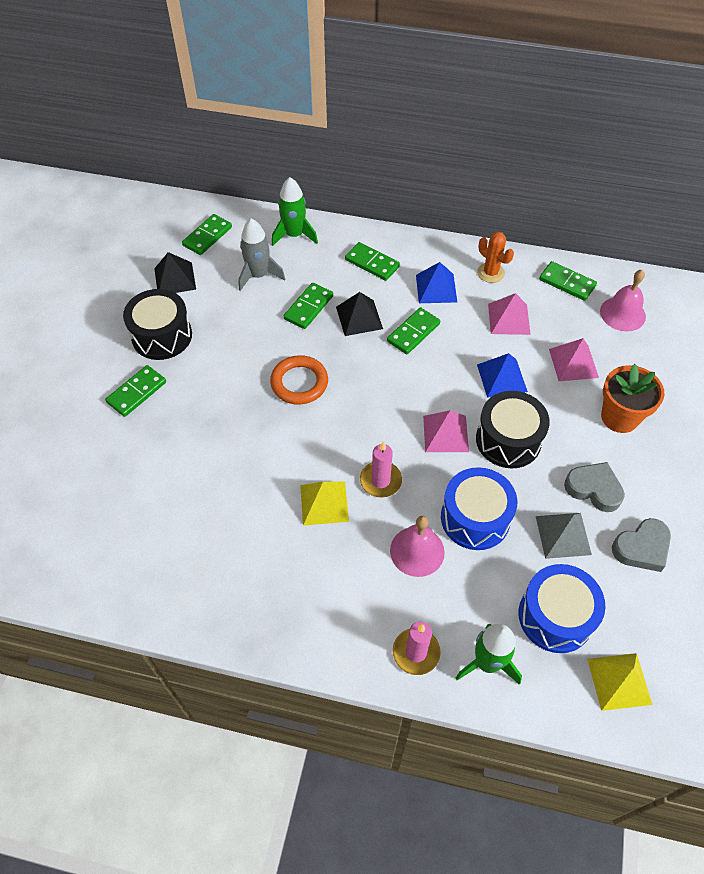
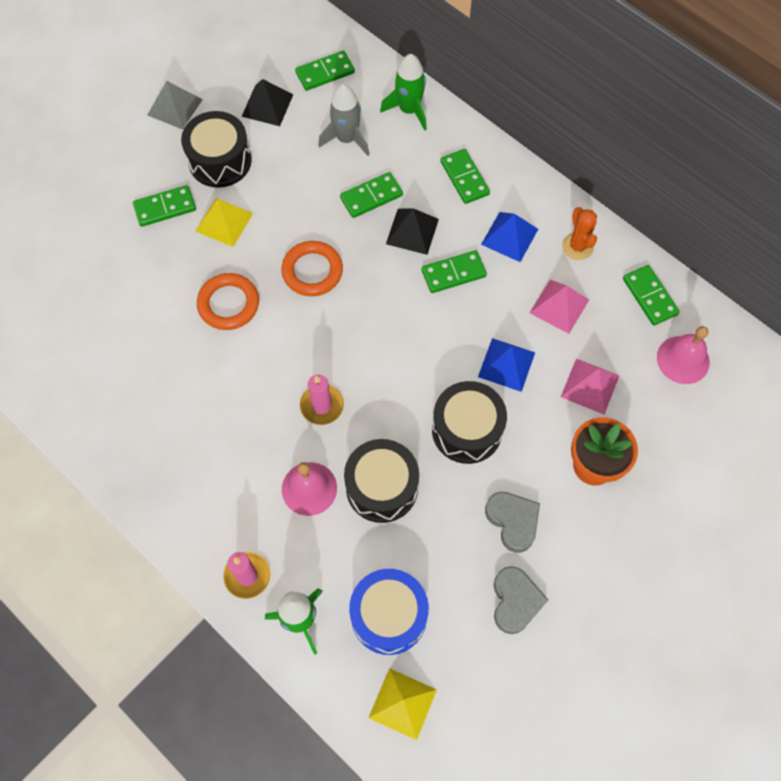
camera: 30 degrees right, 10 degrees up
(245, 441) = (228, 304): none -> orange ring
(324, 503) = (258, 399): yellow pyramid -> yellow pyramid (224, 222)
(445, 433) = (412, 392): pink pyramid -> none
(475, 518) = (382, 487): blue drum -> black drum
(563, 535) = (451, 548): grey pyramid -> grey pyramid (175, 107)
(641, 548) = (515, 601): grey heart -> grey heart turned 90 degrees counterclockwise

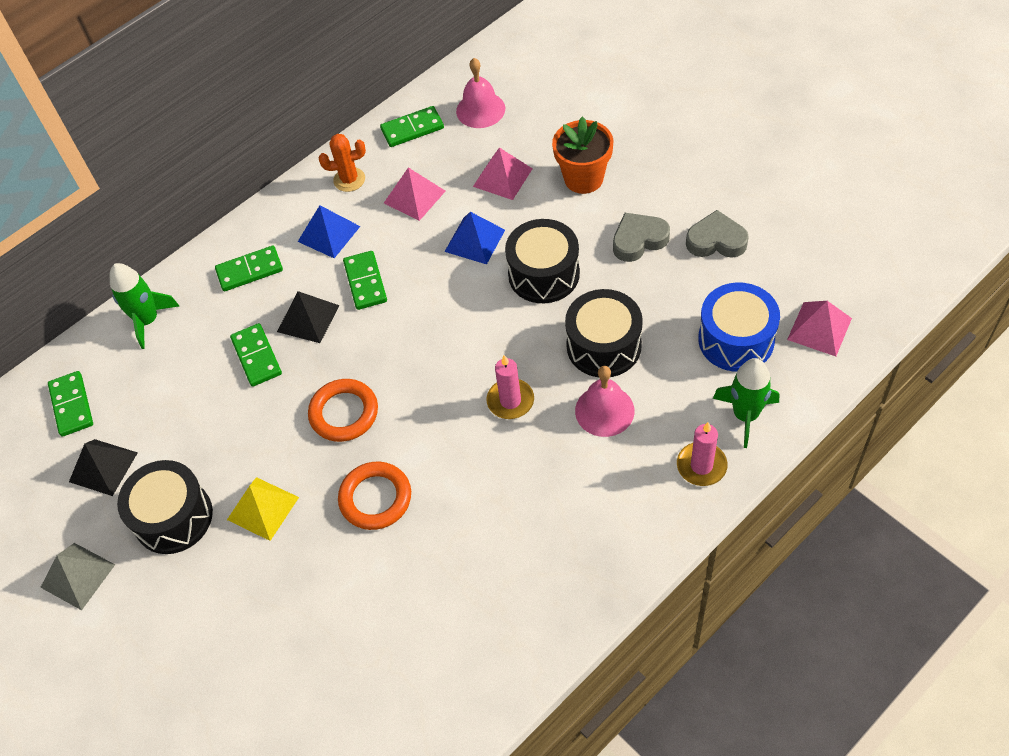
camera: 80 degrees left, 10 degrees down
(165, 207) = (229, 578): green domino -> none
(346, 139) = (173, 381): grey rocket -> none
(402, 703) = (819, 328): yellow pyramid -> pink pyramid

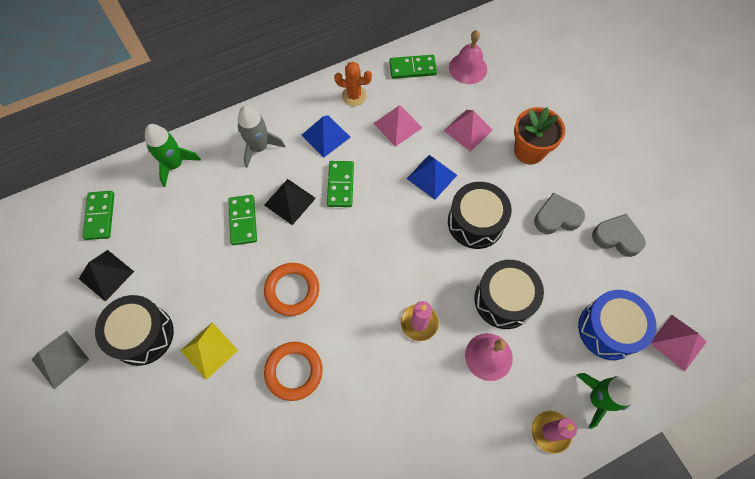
camera: 10 degrees right, 10 degrees up
(249, 270) = (259, 147): green domino -> grey rocket

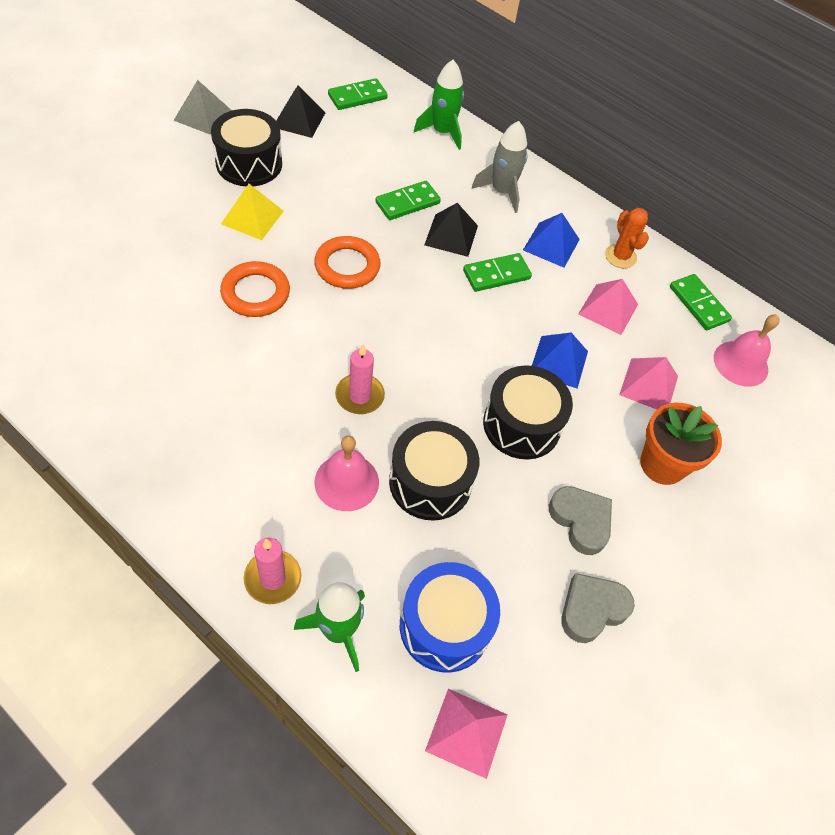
camera: 60 degrees right, 10 degrees down
(617, 237) = (592, 609): grey heart -> grey heart turned 120 degrees counterclockwise

